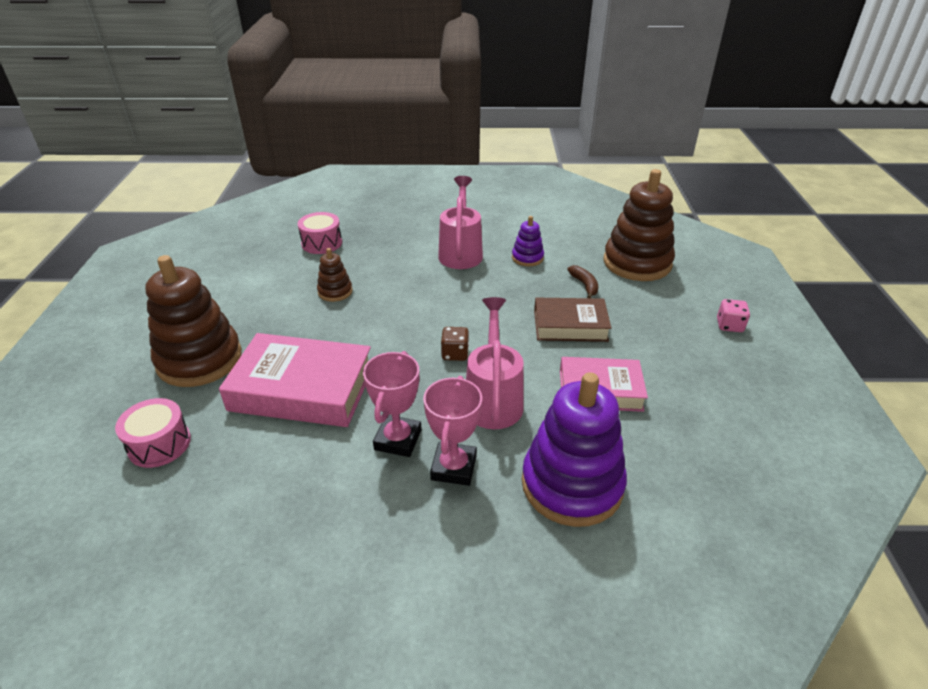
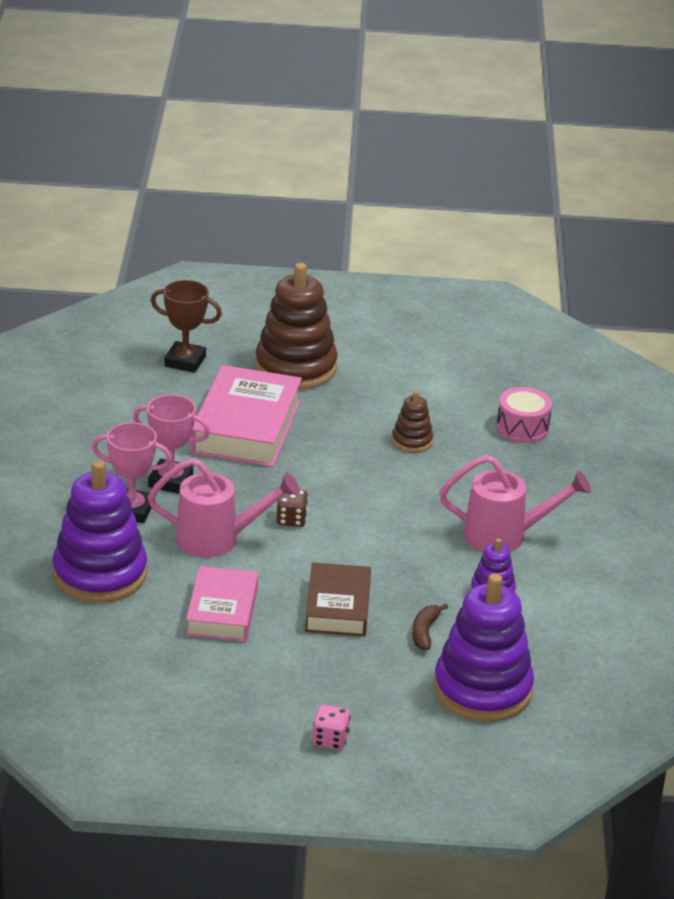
camera: 90 degrees right, 5 degrees down
(159, 444) = (185, 361): pink drum -> brown trophy
(584, 285) = (425, 632): brown banana -> brown banana turned 120 degrees clockwise
(637, 263) = (482, 690): brown stacking toy -> purple stacking toy

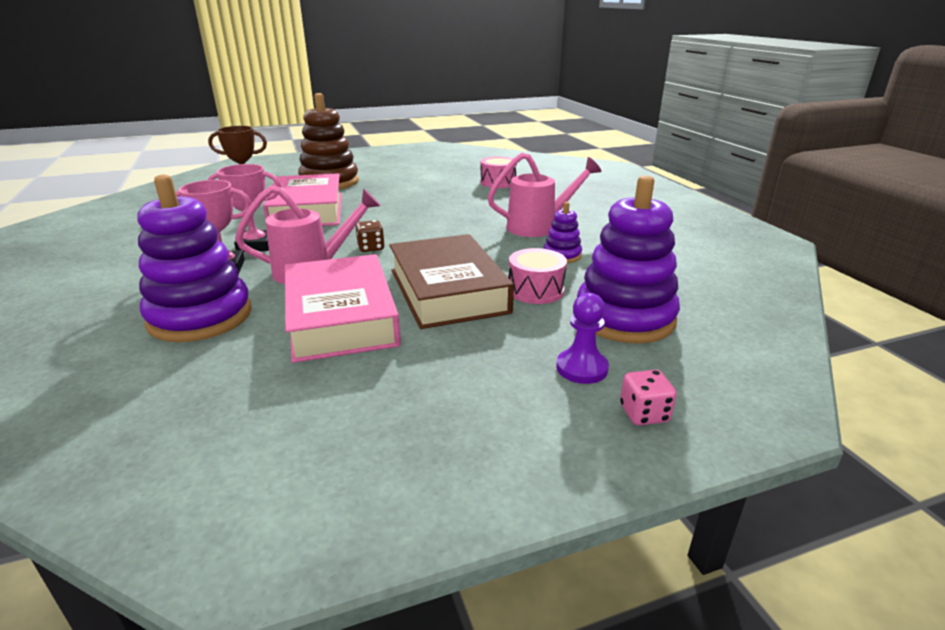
camera: 20 degrees left, 5 degrees down
(222, 611) = (340, 317): pink book -> pink book, size x1.56
(330, 740) = (526, 401): pink dice -> pink dice (644, 414)
(337, 607) = (447, 291): brown book -> brown book, size x1.56
(397, 726) = (581, 368): none -> purple pawn
(412, 441) = (432, 198): brown stacking toy -> none
(425, 632) = (535, 290): brown banana -> pink drum

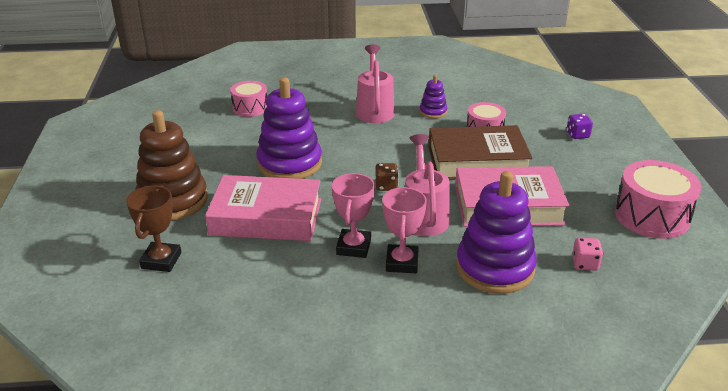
camera: 75 degrees left, 5 degrees up
(322, 456) = (651, 216): none -> pink drum
(581, 368) = (577, 135): purple pawn -> purple dice
(624, 318) = (526, 112): purple stacking toy -> purple stacking toy (289, 164)
(644, 414) = (616, 128): pink dice -> pink dice (585, 264)

